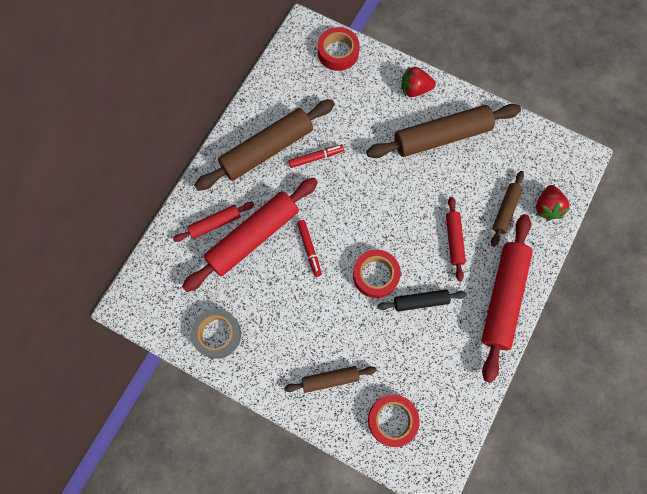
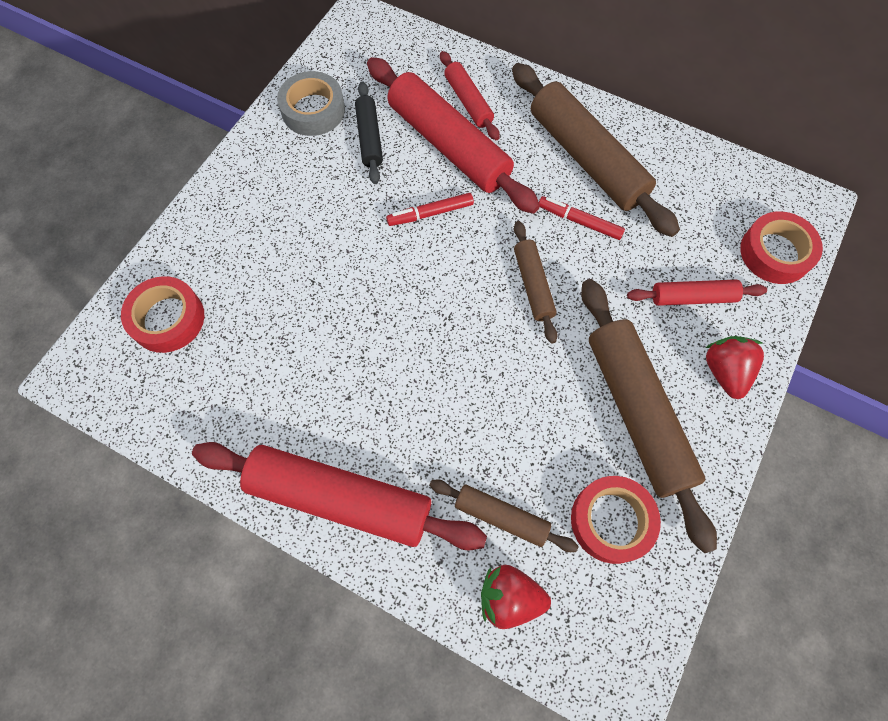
camera: 90 degrees right, 5 degrees down
(316, 157) = (579, 221): red marker -> red marker turned 135 degrees clockwise
(330, 379) = (237, 240): brown rolling pin -> brown rolling pin (533, 285)
(375, 275) = (387, 301): red tape -> red tape (611, 521)
(420, 301) = (342, 365): black rolling pin -> black rolling pin (369, 138)
(454, 240) = (444, 422): red rolling pin -> red rolling pin (692, 297)

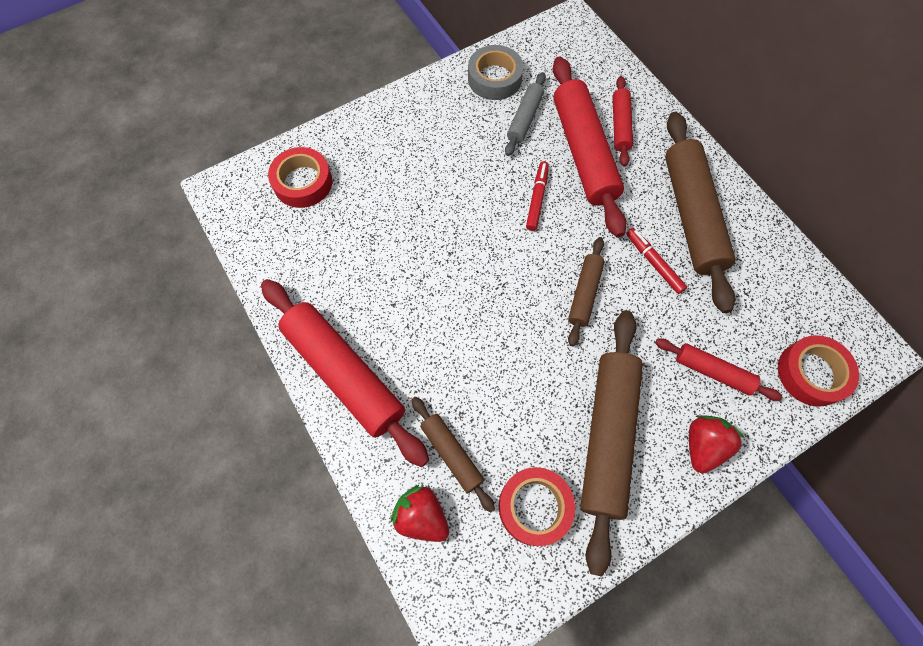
camera: 30 degrees right, 0 degrees up
(369, 138) = (525, 119): black rolling pin -> grey rolling pin
(430, 213) = (537, 199): red marker -> red marker turned 90 degrees clockwise

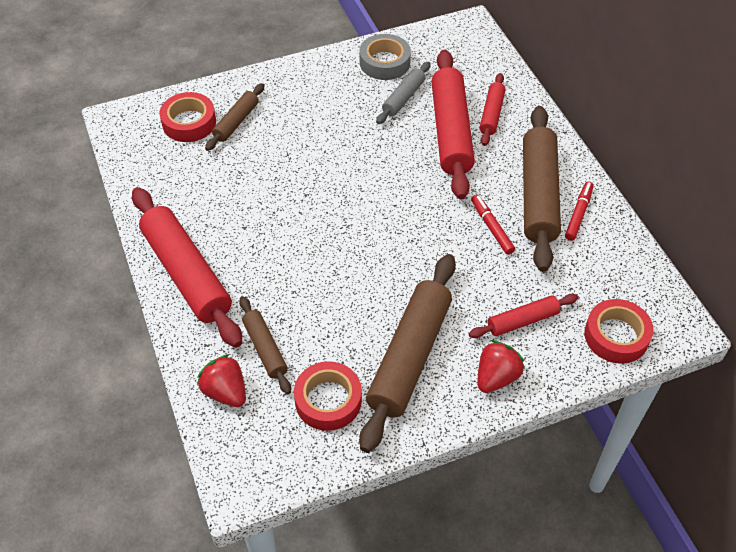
camera: 10 degrees right, 15 degrees down
(537, 199) = (397, 162): red marker -> red marker (578, 214)
(584, 294) = (420, 243): brown rolling pin -> brown rolling pin (236, 122)
(712, 371) = (522, 321): red rolling pin -> red rolling pin turned 60 degrees counterclockwise

